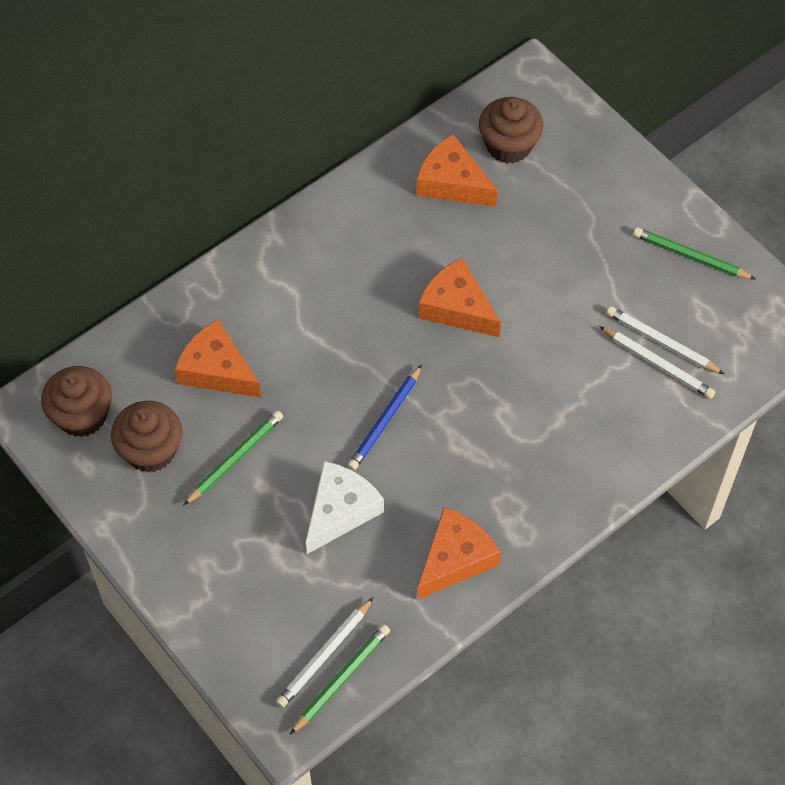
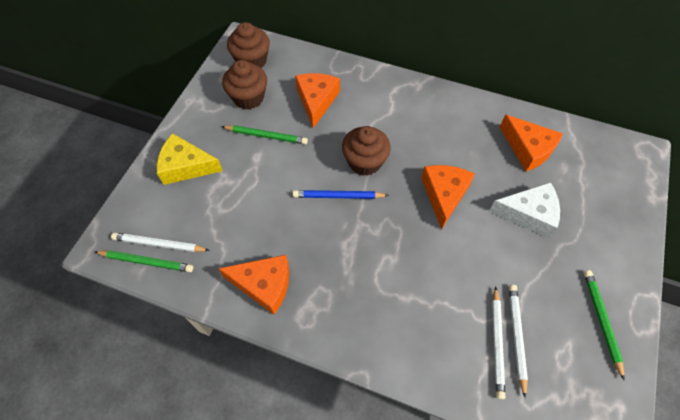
camera: 60 degrees right, 0 degrees up
(220, 577) = (186, 166): none -> yellow cheese
(340, 511) = (262, 204): white cheese -> white cheese (528, 214)
(452, 182) = (528, 149): orange cheese -> orange cheese turned 135 degrees clockwise
(509, 145) = (581, 165): brown cupcake -> brown cupcake (364, 162)

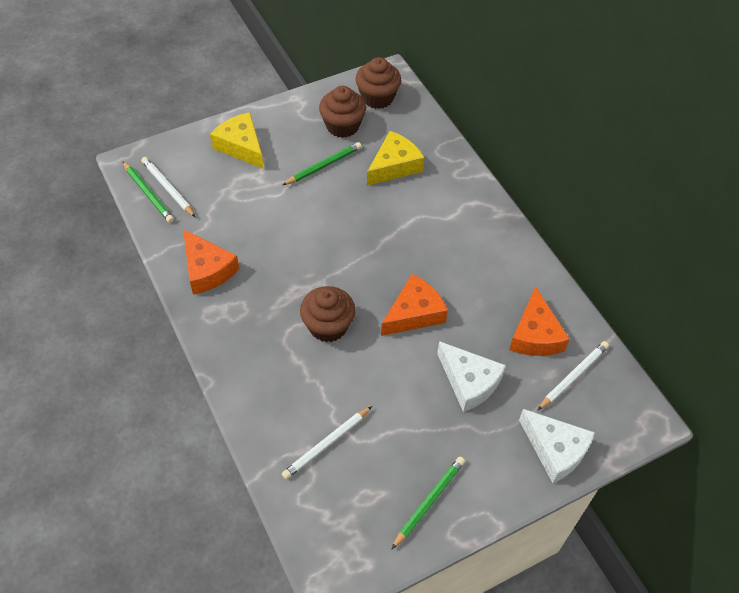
camera: 40 degrees right, 5 degrees down
(266, 136) = (324, 165): green pencil -> green pencil turned 90 degrees counterclockwise
(316, 101) = (394, 166): orange cheese -> yellow cheese
(338, 196) = (328, 250): blue pencil -> none
(364, 162) = (379, 241): brown cupcake -> brown cupcake (328, 326)
(516, 336) = (347, 453): white pencil -> white pencil (573, 376)
(623, 215) = (555, 450): none -> white cheese

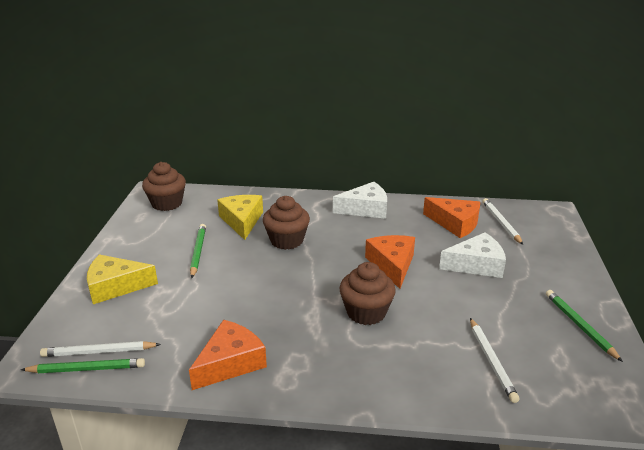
camera: 55 degrees left, 25 degrees down
(207, 270) = (230, 363): orange cheese -> orange cheese turned 45 degrees counterclockwise
(342, 126) = (171, 228): brown cupcake -> brown cupcake (286, 240)
(555, 450) = (559, 252): white cheese -> white cheese (365, 209)

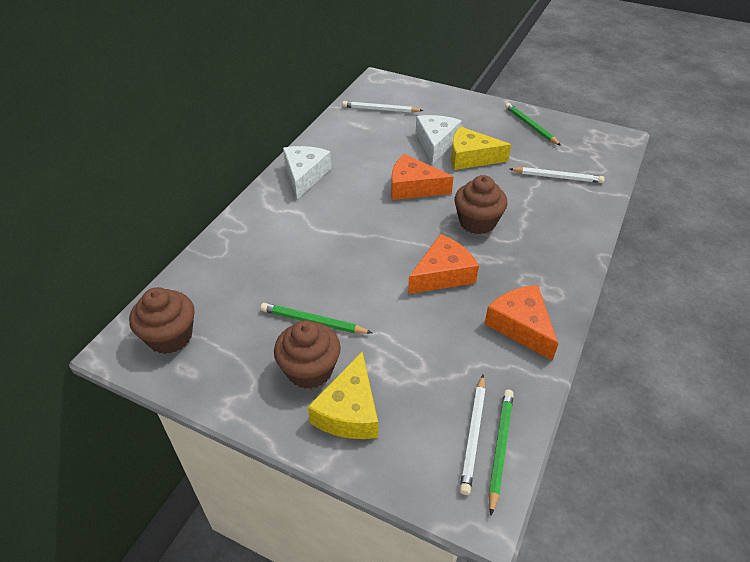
camera: 70 degrees left, 15 degrees up
(242, 221) = (267, 271): yellow cheese -> yellow cheese (471, 157)
(286, 240) = (331, 244): brown cupcake -> brown cupcake (310, 370)
(455, 223) = (366, 132): orange cheese -> orange cheese (442, 274)
(579, 326) = (530, 126): green pencil -> green pencil turned 60 degrees clockwise

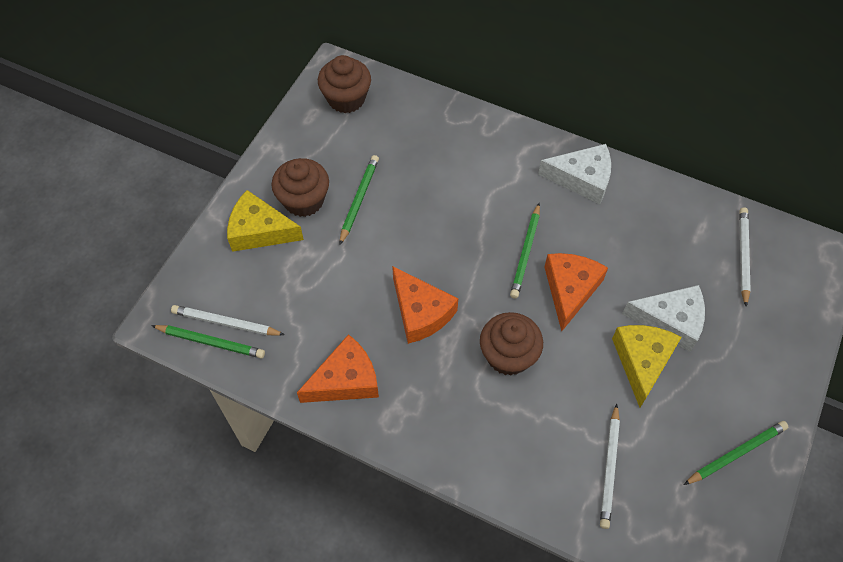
camera: 90 degrees right, 15 degrees up
(378, 209) = (525, 253): none -> green pencil

